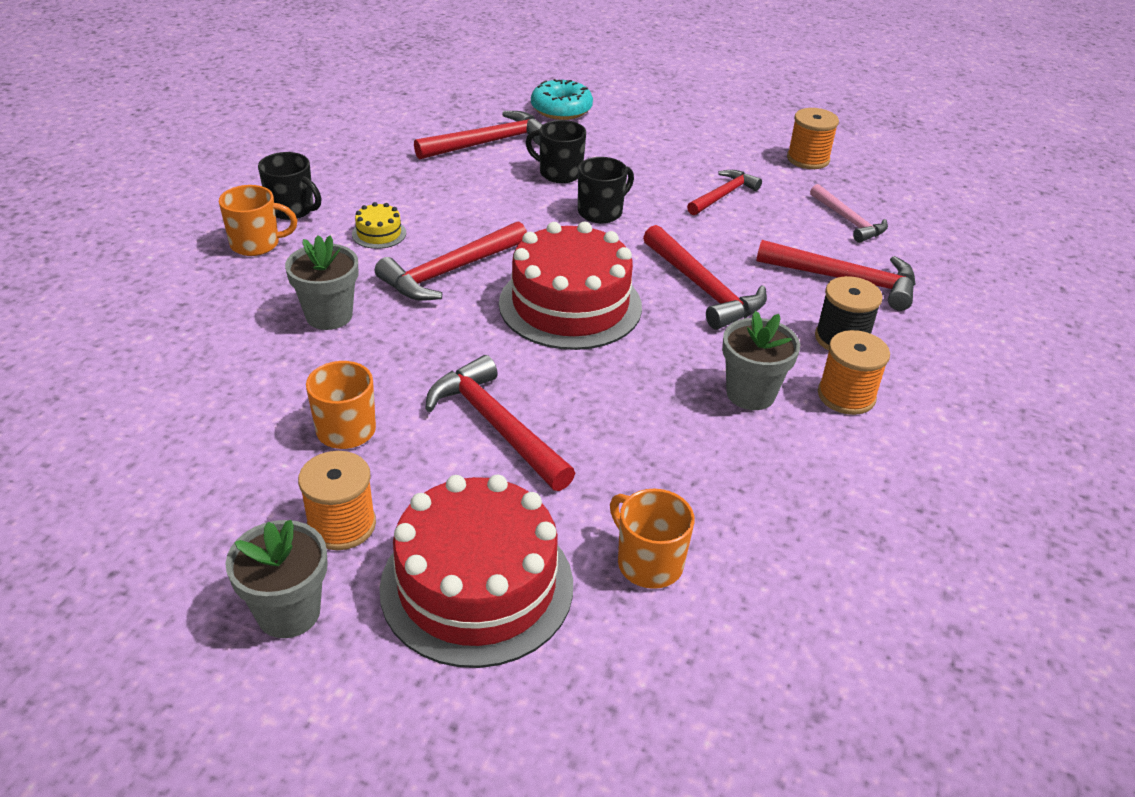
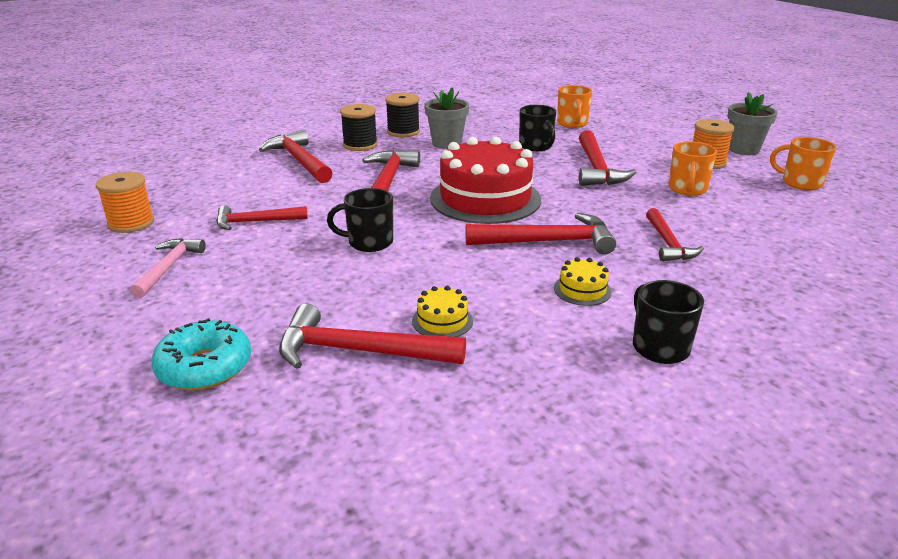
camera: 140 degrees left, 10 degrees down
(256, 244) = (713, 320): orange mug -> orange mug (800, 183)
(329, 316) = (668, 243): grey flower pot -> red hammer
(460, 175) = (442, 321): none -> yellow cake
(477, 585) = (652, 136): red cake -> none
(559, 173) = (345, 287): black mug -> black mug (536, 146)
(846, 396) = (403, 132): orange spool -> black spool
(848, 221) = (219, 182): pink hammer -> pink hammer (168, 267)

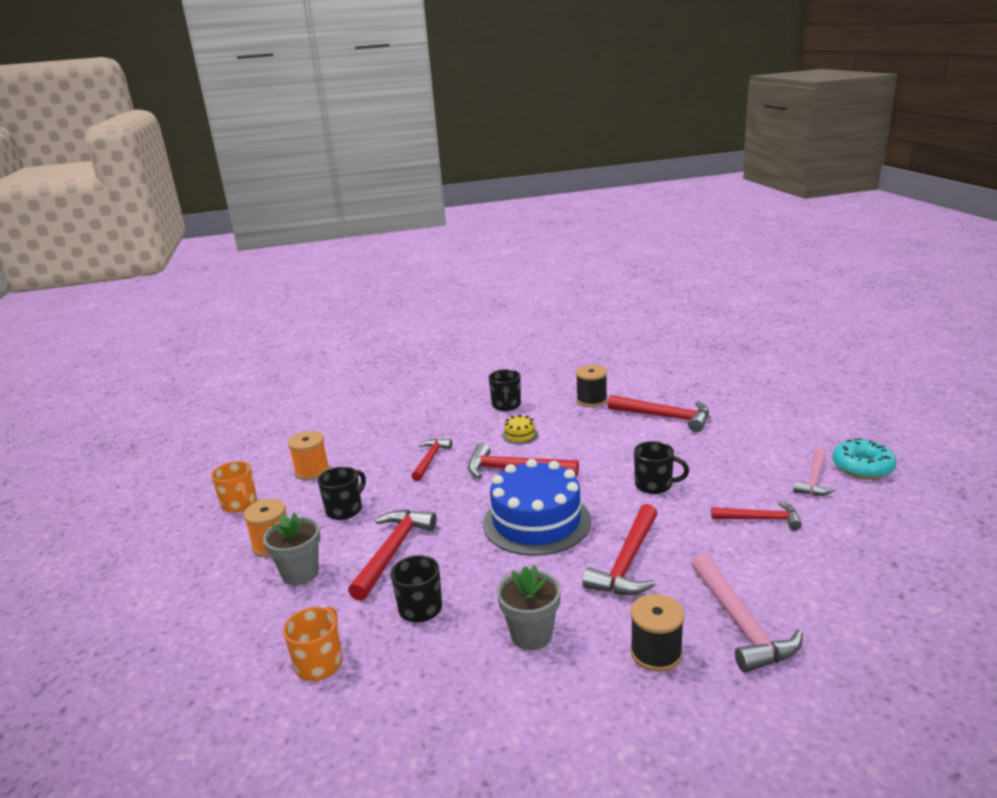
camera: 160 degrees left, 5 degrees down
(131, 223) = (888, 533): orange spool -> orange spool (312, 471)
(205, 367) = (750, 417): turquoise donut -> turquoise donut (862, 467)
(299, 161) = (741, 623): red hammer -> pink hammer
(403, 132) = (584, 684): black spool -> black spool (591, 400)
(442, 321) = (614, 427): yellow cake -> none
(485, 199) = (536, 521): red cake -> blue cake
(687, 189) = (345, 509): orange mug -> black mug
(743, 149) = (203, 561): grey flower pot -> grey flower pot (300, 573)

